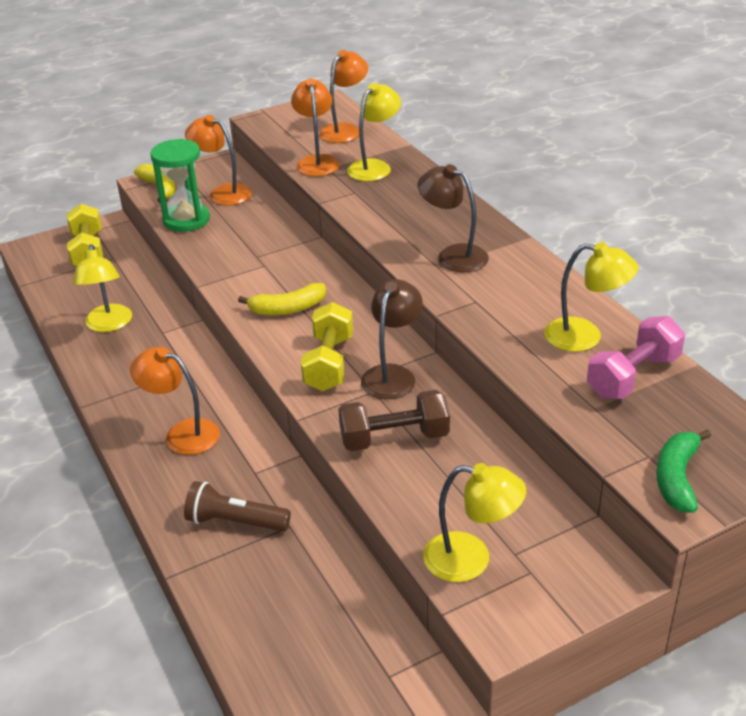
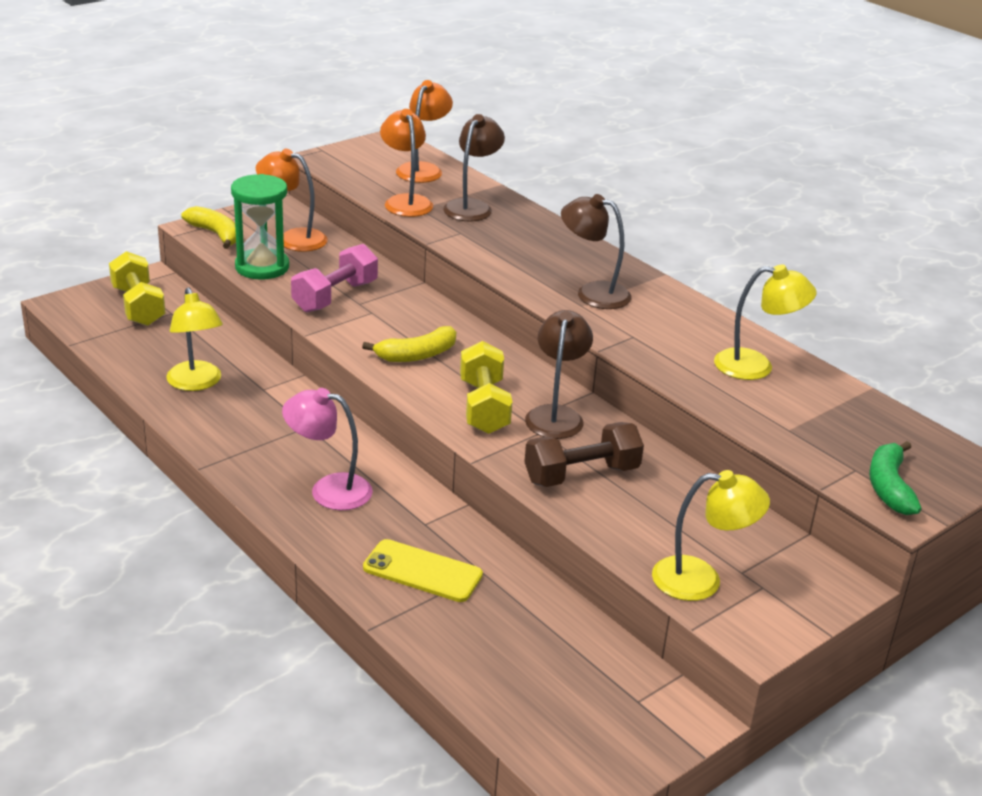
camera: 15 degrees left, 5 degrees down
(182, 433) = (329, 490): orange lamp -> pink lamp
(235, 521) = (422, 571): brown flashlight -> yellow phone
(374, 167) = (472, 207): yellow lamp -> brown lamp
(633, 376) = (815, 400): pink dumbbell -> pink dumbbell (335, 296)

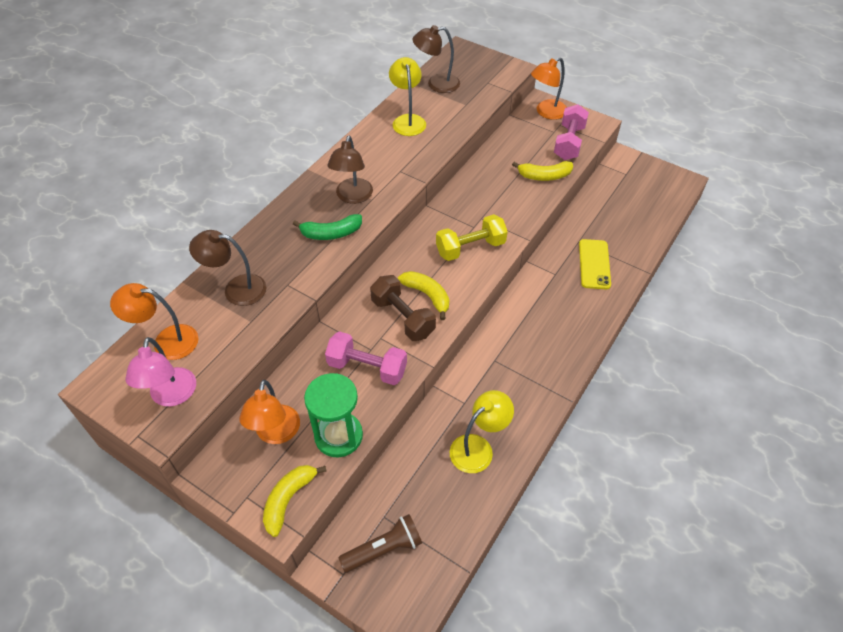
camera: 105 degrees left, 20 degrees up
(138, 306) = (384, 549): yellow dumbbell -> brown flashlight
(329, 490) = (552, 326): pink lamp -> pink lamp (171, 396)
(405, 201) = (241, 334): orange lamp -> orange lamp (546, 112)
(556, 415) = (461, 215): brown lamp -> brown lamp (436, 84)
(581, 475) = (513, 195): brown dumbbell -> brown dumbbell (403, 317)
(615, 521) = (544, 176): none -> yellow banana
(701, 580) = (569, 143): yellow lamp -> pink dumbbell
(889, 487) = (495, 72): green banana -> green banana (331, 233)

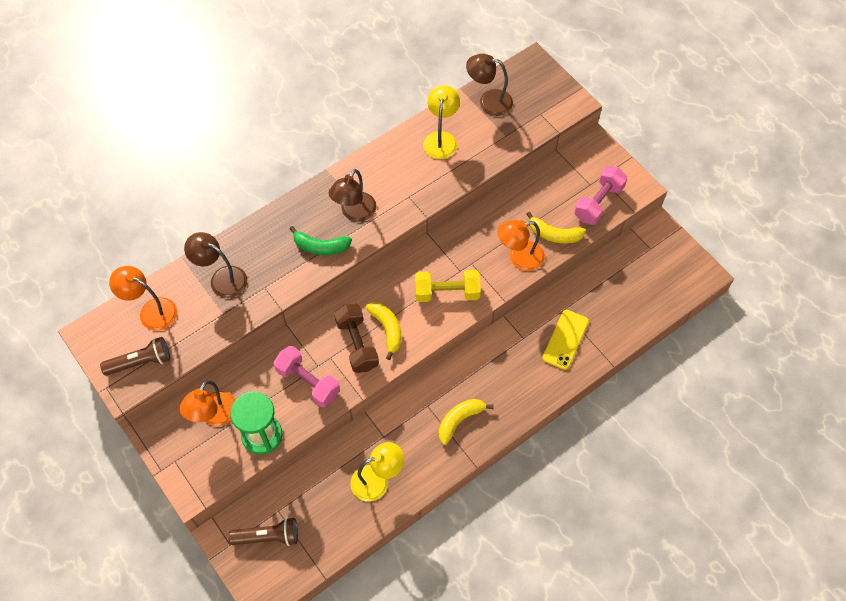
camera: 20 degrees right, 10 degrees up
(171, 396) = (140, 362): pink lamp -> brown flashlight
(288, 499) = (205, 475): yellow banana -> yellow banana (459, 420)
(546, 112) = (594, 158): orange lamp -> orange lamp (519, 258)

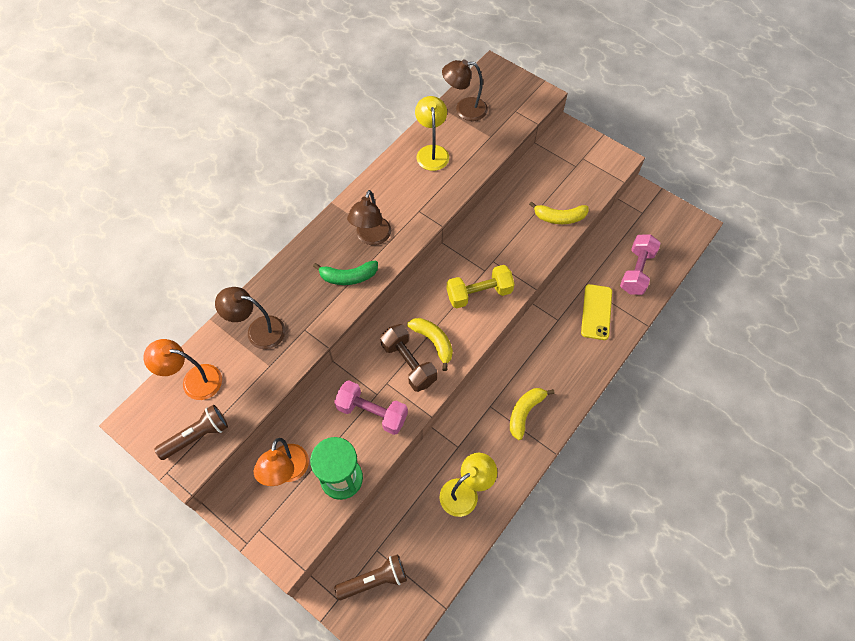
camera: 15 degrees left, 0 degrees up
(519, 258) = (535, 246): orange lamp -> none
(598, 202) = (588, 180): pink dumbbell -> pink dumbbell (636, 271)

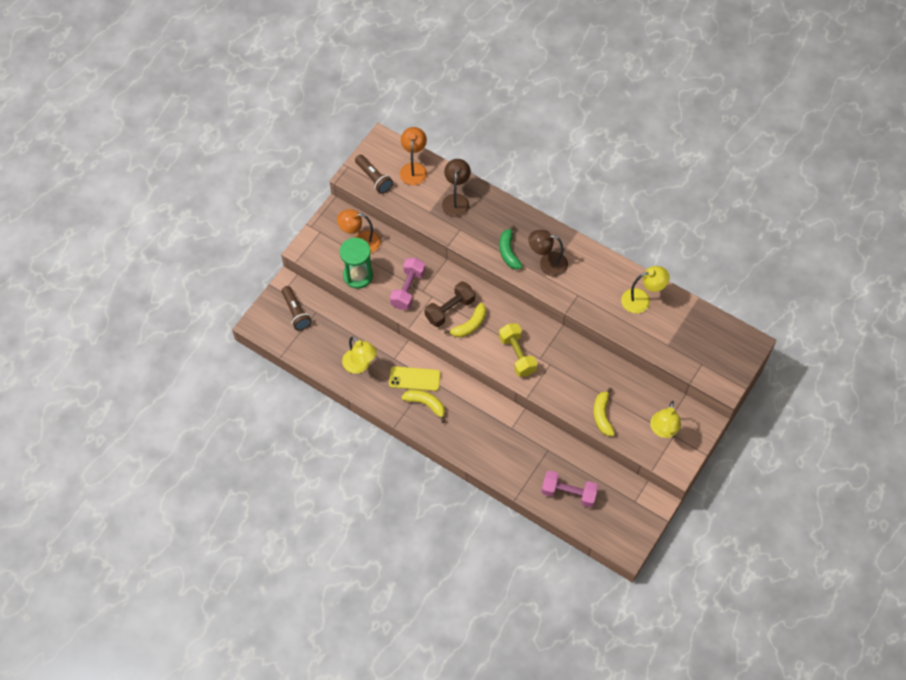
camera: 85 degrees right, 0 degrees up
(464, 109) = (695, 322): brown lamp -> none
(577, 166) = (663, 430): none -> yellow lamp
(596, 312) = (523, 459): yellow phone -> yellow phone (414, 379)

